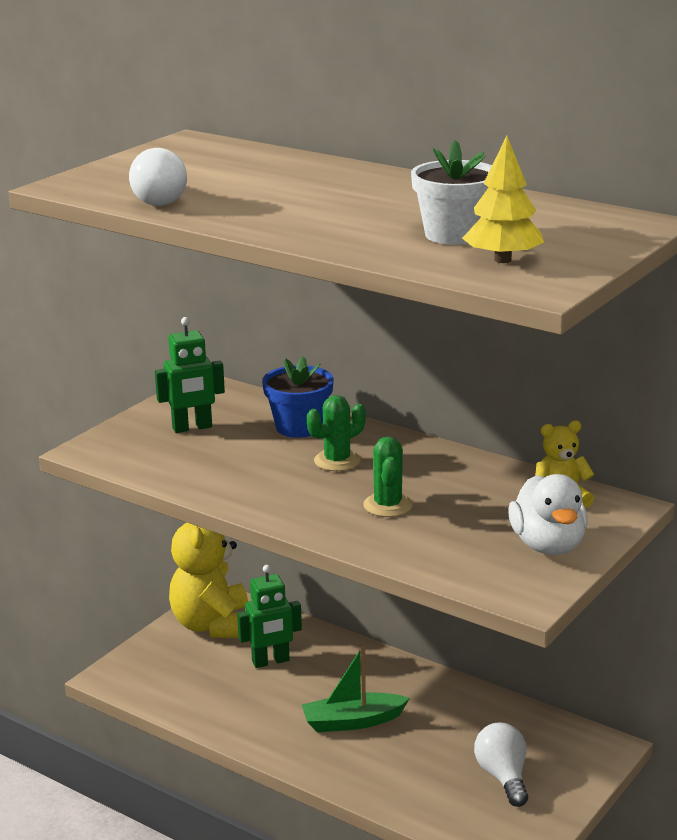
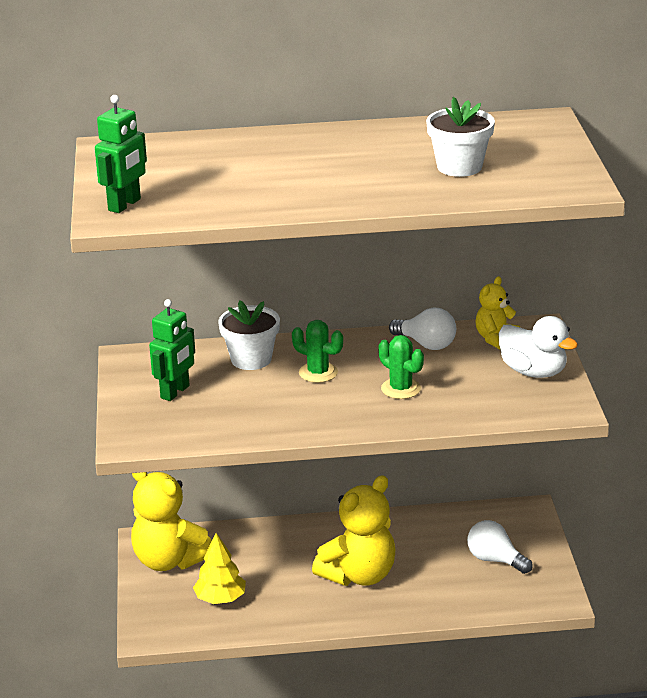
camera: 40 degrees left, 5 degrees up
(157, 200) = (208, 207): white light bulb -> white light bulb (426, 344)
(270, 661) = (248, 564): green robot -> green robot (125, 205)
(299, 427) = (251, 359): blue flower pot -> white flower pot
(337, 461) = (318, 373): green cactus -> green cactus turned 75 degrees counterclockwise
(352, 722) = (359, 575): green boat -> yellow teddy bear
(502, 260) = (524, 175): yellow tree -> yellow tree (220, 599)

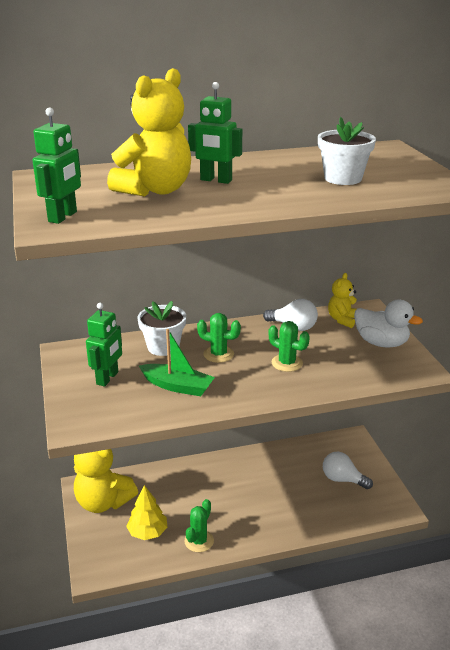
camera: 10 degrees left, 0 degrees up
(257, 407) = (177, 386): none -> green boat
(283, 614) = (199, 541): none -> green cactus
(307, 163) = (216, 180): none -> green robot
(359, 575) = (248, 501): yellow teddy bear -> yellow teddy bear (155, 190)

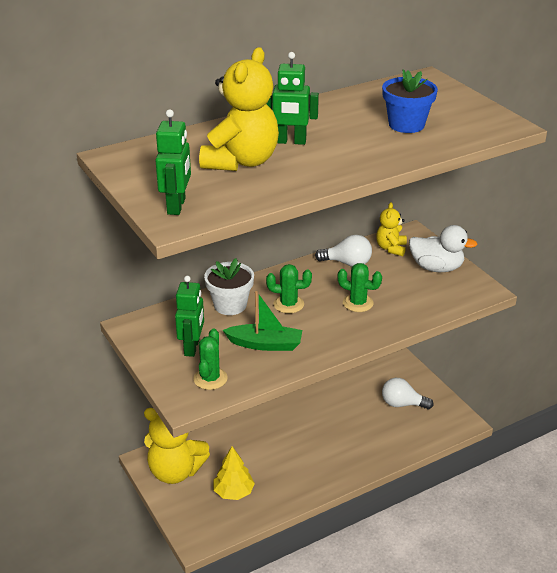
camera: 15 degrees left, 5 degrees up
(199, 541) = (287, 490): green cactus -> green cactus (210, 379)
(343, 178) = (406, 125): white flower pot -> blue flower pot

